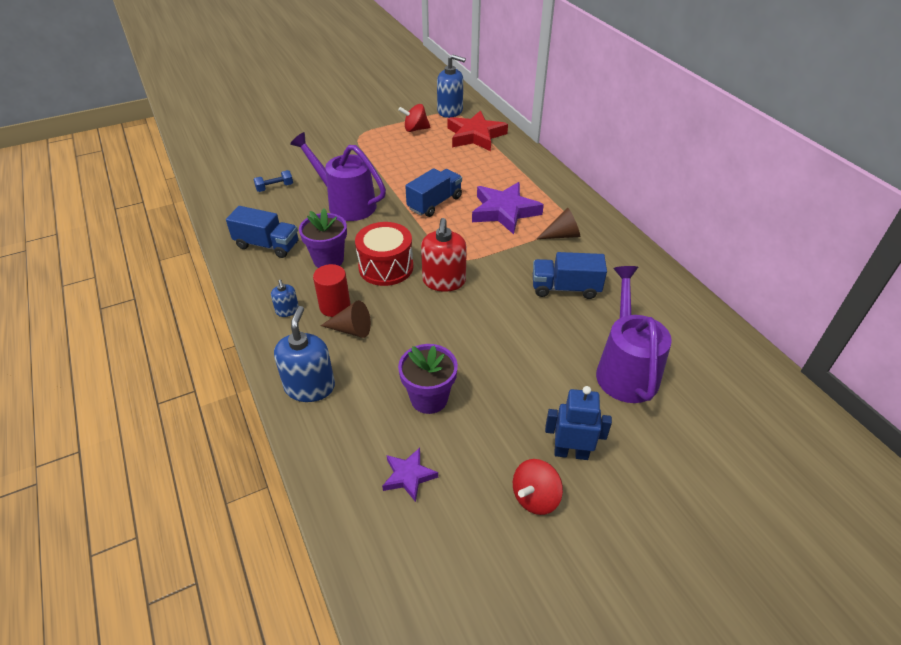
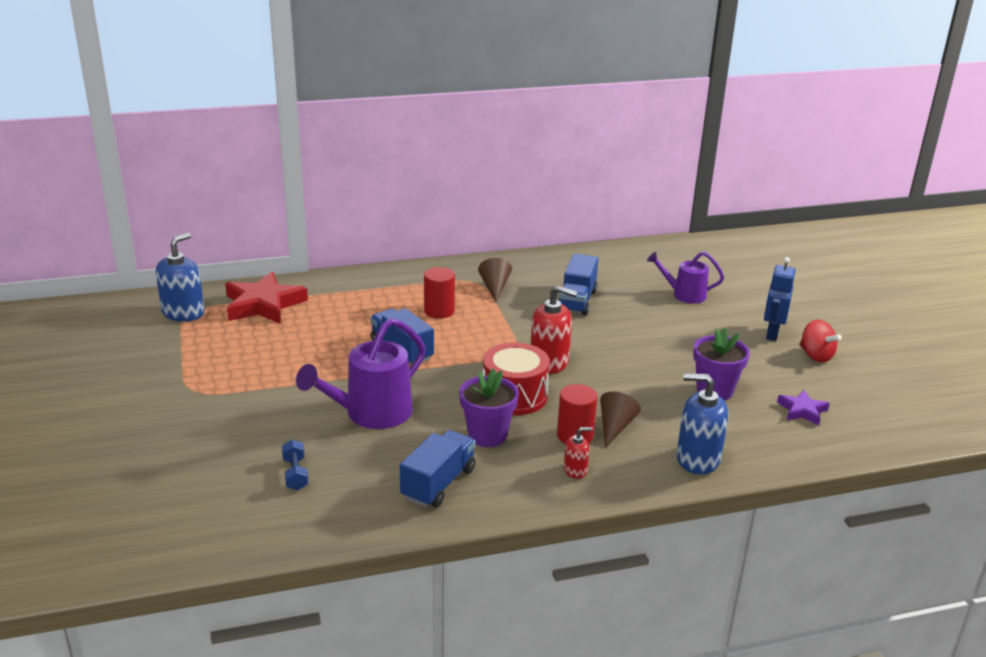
camera: 80 degrees left, 15 degrees down
(287, 310) = (575, 470): blue soap dispenser -> red soap dispenser
(415, 129) = (213, 344): red spinning top -> none
(504, 211) = (439, 311): purple star -> red cylinder
(625, 369) = (684, 294): purple watering can -> purple watering can, size x0.61

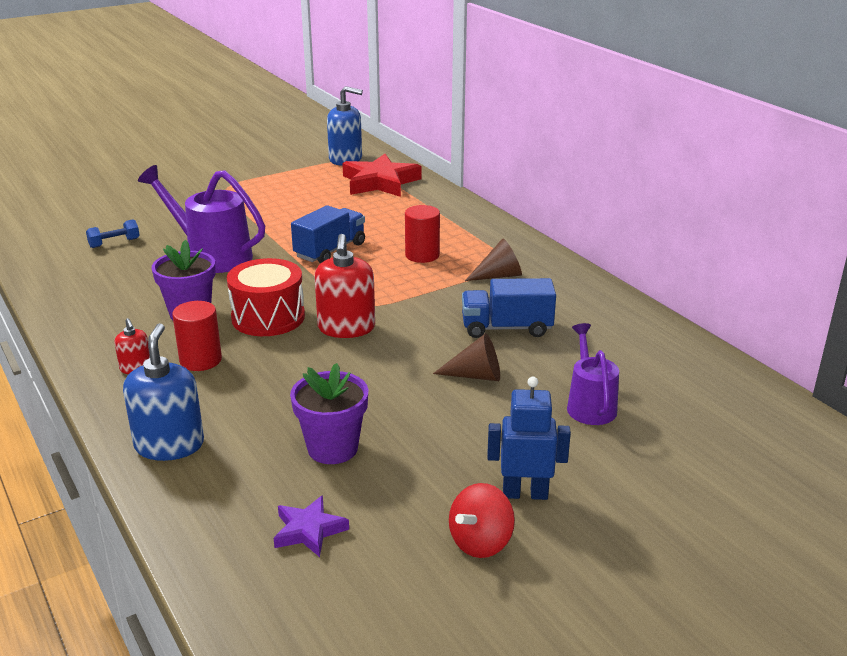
camera: 75 degrees right, 0 degrees up
(438, 484) = (106, 302): blue truck -> none
(615, 427) = (224, 383): brown cone -> brown cone (476, 375)

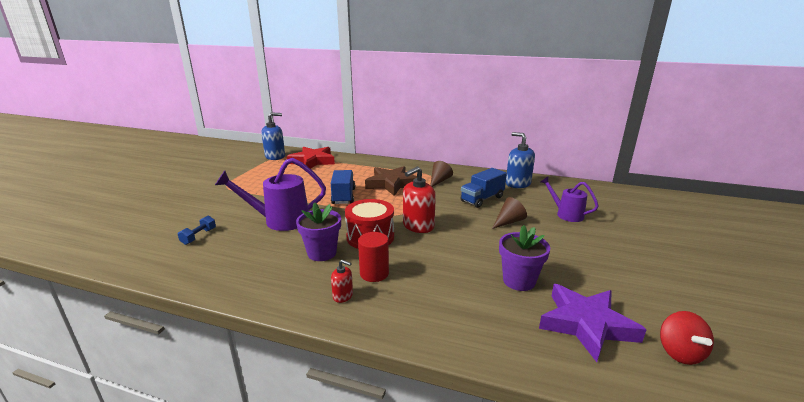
camera: 40 degrees left, 5 degrees down
(169, 445) = (443, 326): blue soap dispenser -> blue soap dispenser (518, 184)
(309, 530) = (586, 324): purple star -> purple star, size x1.91
(346, 328) = (418, 226): red soap dispenser -> red soap dispenser turned 90 degrees clockwise
(422, 255) = (391, 184): red cylinder -> brown star
(480, 542) = (645, 286): red spinning top -> red spinning top (679, 353)
(525, 493) = (616, 257): blue robot -> none

